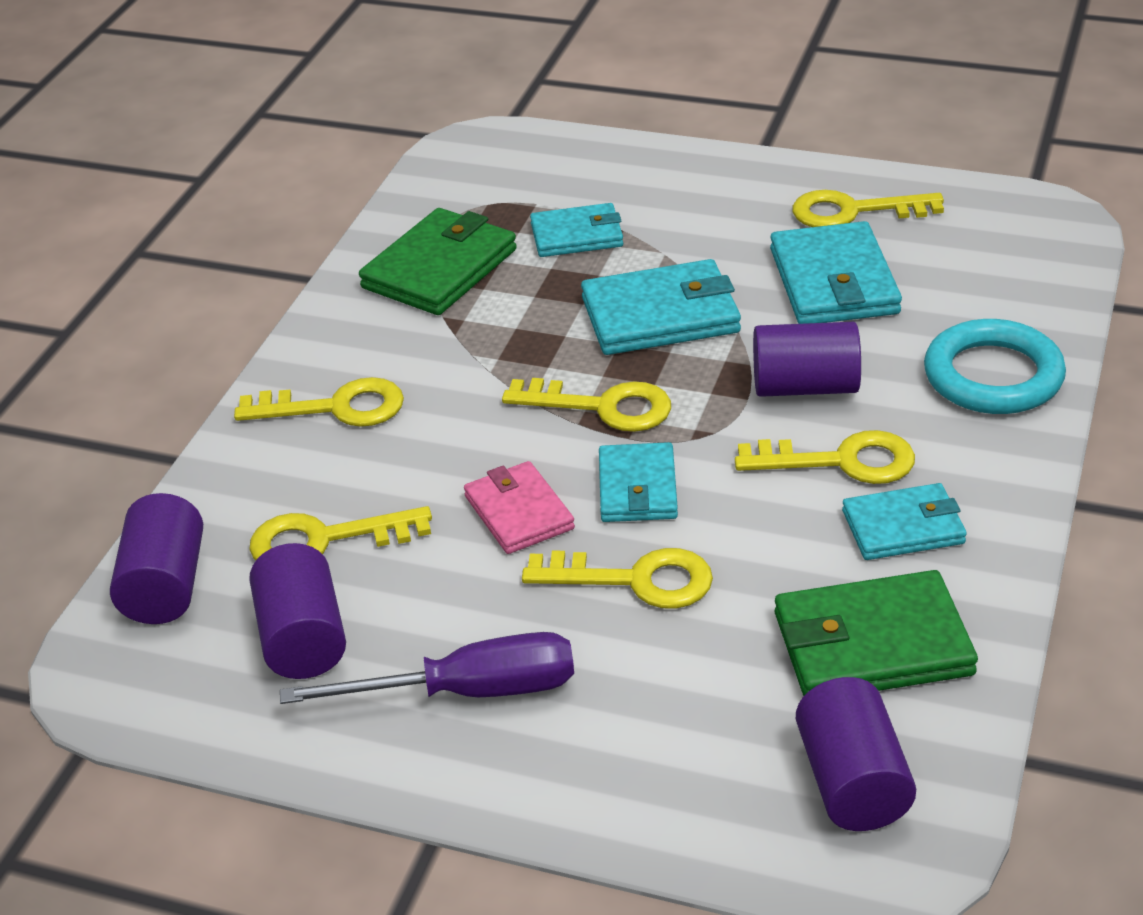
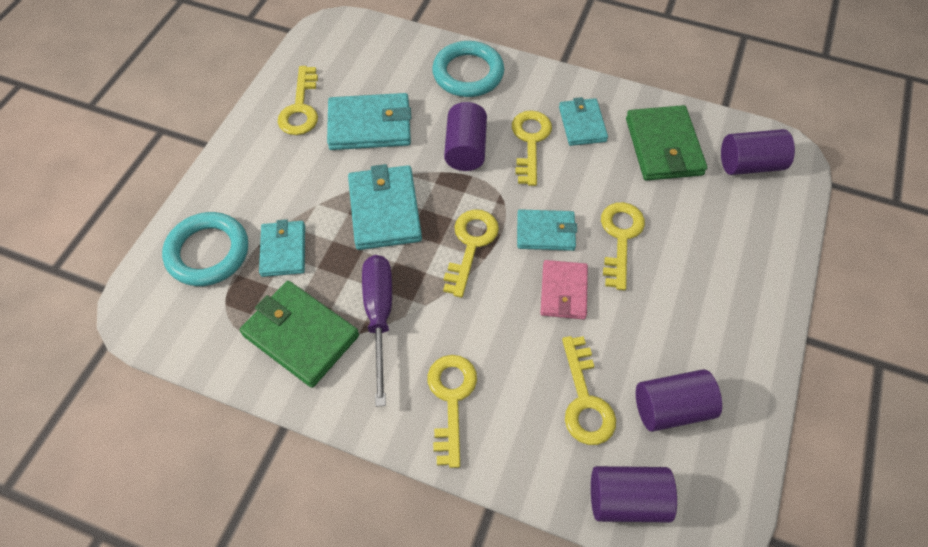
camera: 90 degrees left, 20 degrees up
(468, 692) = (707, 319): purple screwdriver -> purple screwdriver (379, 316)
(519, 512) = (563, 291): pink wallet -> pink wallet turned 60 degrees counterclockwise
(568, 177) = (208, 252): none -> turquoise ring

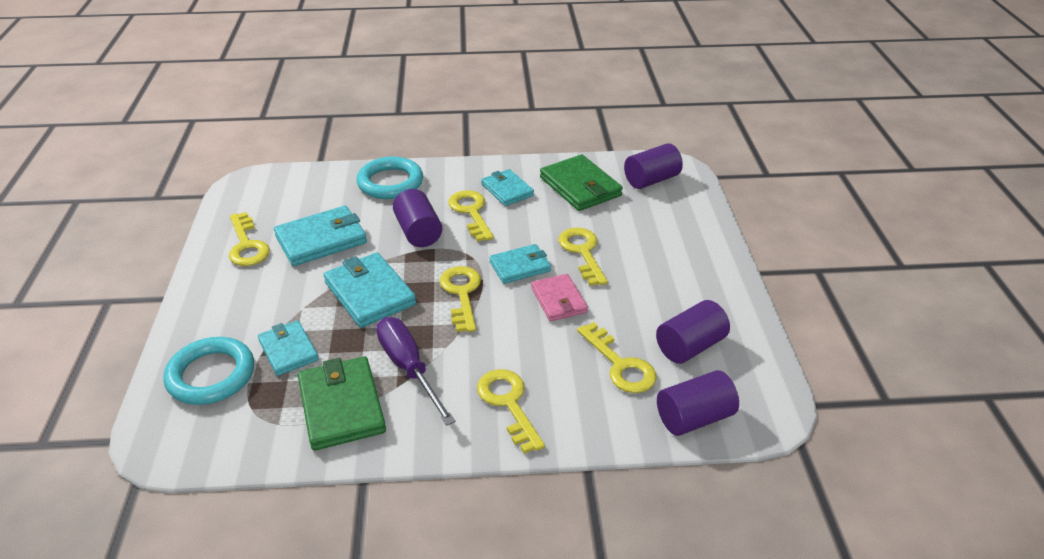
camera: 25 degrees left, 20 degrees down
(301, 335) = (341, 406): green wallet -> green wallet turned 60 degrees clockwise

